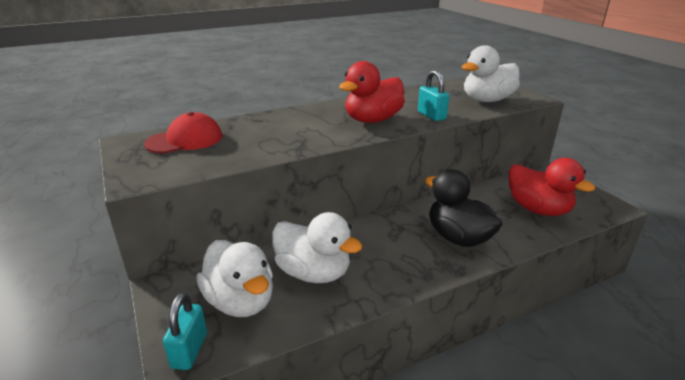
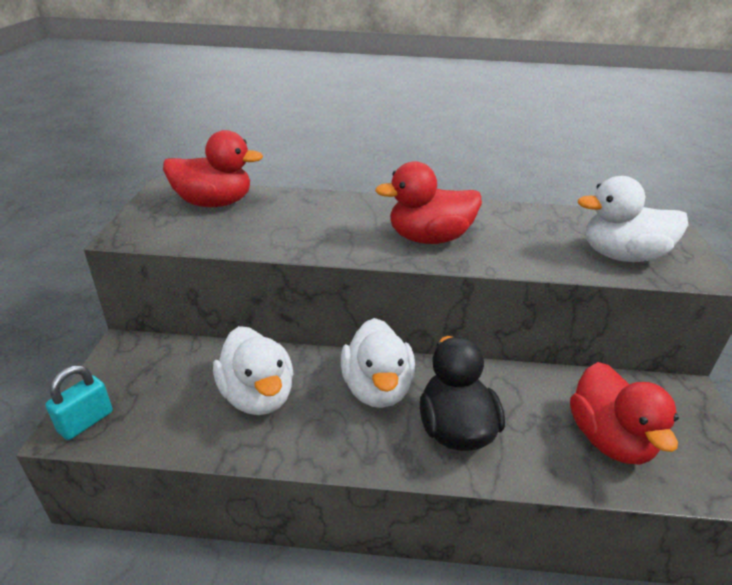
camera: 30 degrees right, 5 degrees up
(185, 140) = (214, 203): red cap -> red duck
(240, 301) = (167, 394): white duck -> white duck (377, 388)
(431, 115) = (511, 255): turquoise padlock -> none

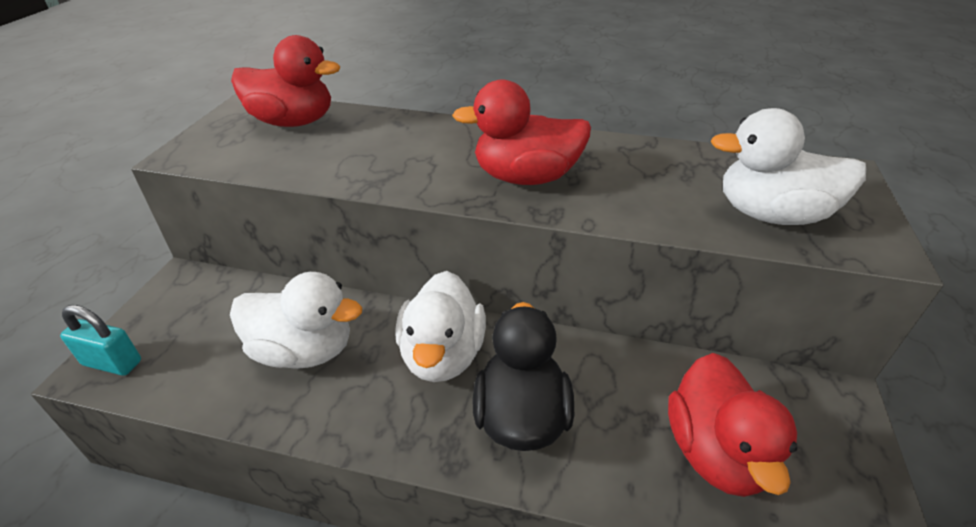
camera: 10 degrees right, 5 degrees up
(86, 422) = (112, 363): turquoise padlock -> turquoise padlock turned 60 degrees clockwise
(257, 396) = (304, 351): white duck -> white duck turned 60 degrees counterclockwise

